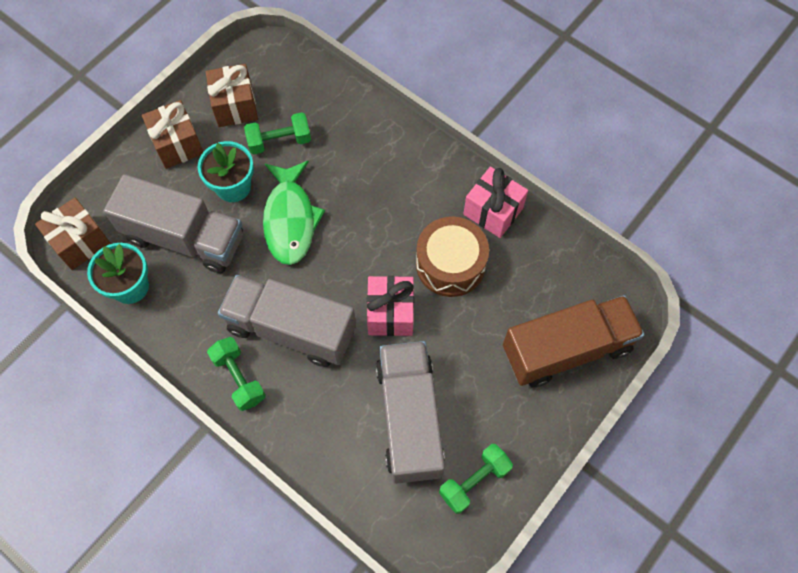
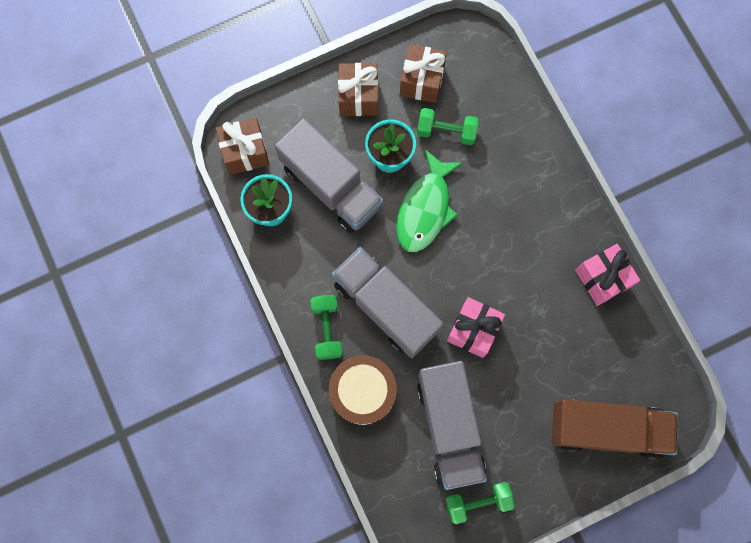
camera: 25 degrees right, 10 degrees up
(409, 418) = (449, 426): grey truck -> grey truck turned 150 degrees clockwise
(450, 264) = (543, 310): brown drum -> brown drum (363, 392)

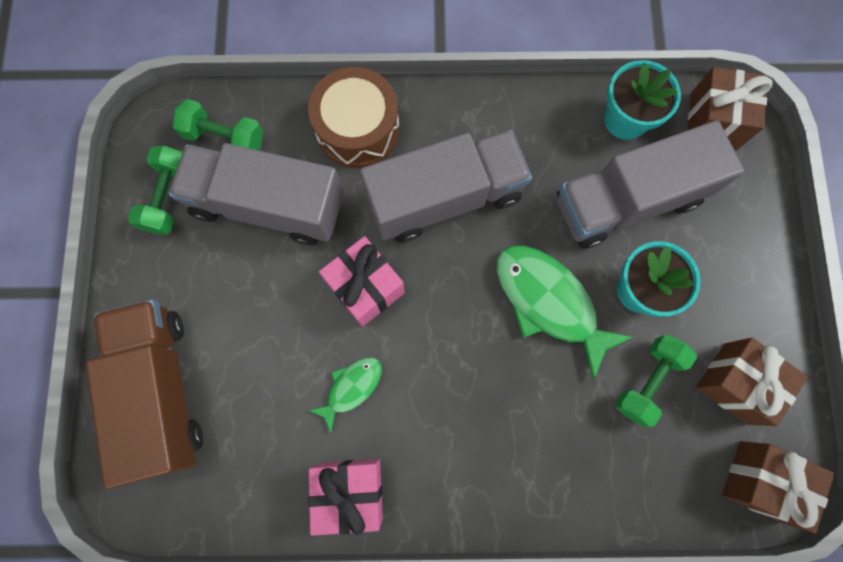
camera: 115 degrees right, 0 degrees up
(327, 329) = (449, 121): green dumbbell -> green dumbbell (224, 138)
(358, 97) = (741, 288): brown gift -> brown gift (760, 481)
(541, 308) = (351, 388): none -> green fish
(606, 429) = (162, 391): brown truck -> brown truck turned 135 degrees clockwise

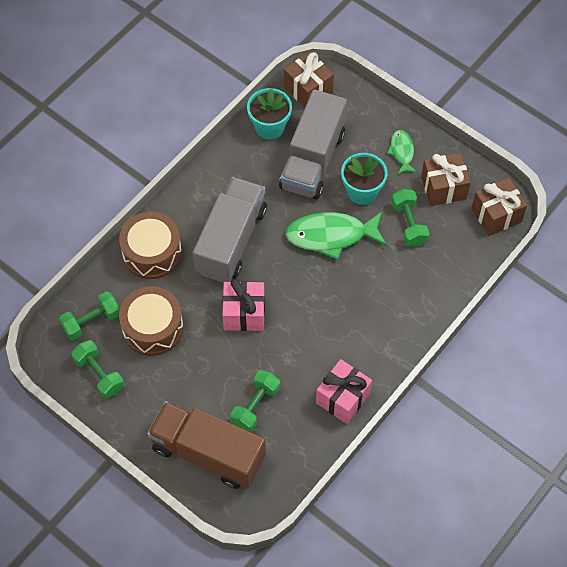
camera: 50 degrees left, 15 degrees down
(260, 396) = (255, 406): none -> green dumbbell
(268, 205) = (153, 328): grey truck -> brown drum
(351, 388) = (291, 359): green fish -> green fish (402, 152)

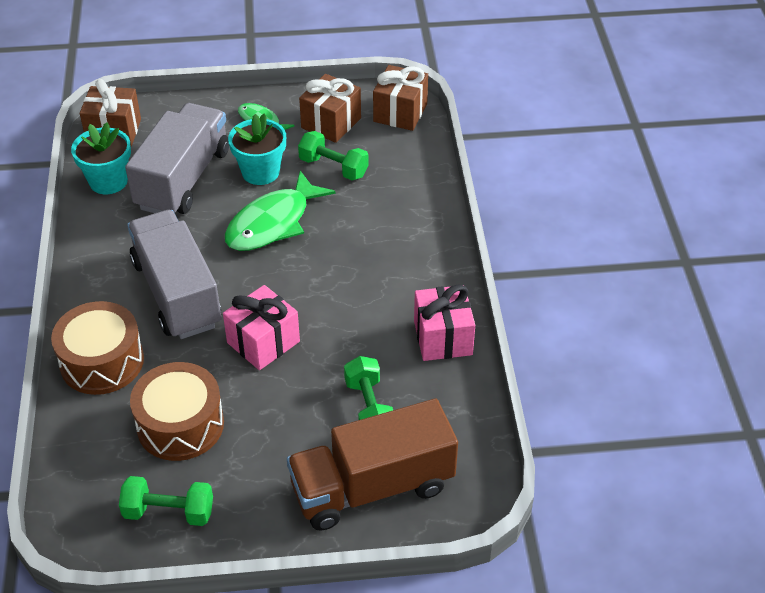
camera: 45 degrees left, 15 degrees down
(91, 321) = (103, 471): green dumbbell -> none
(312, 160) = (183, 179): grey truck -> grey truck turned 135 degrees counterclockwise

